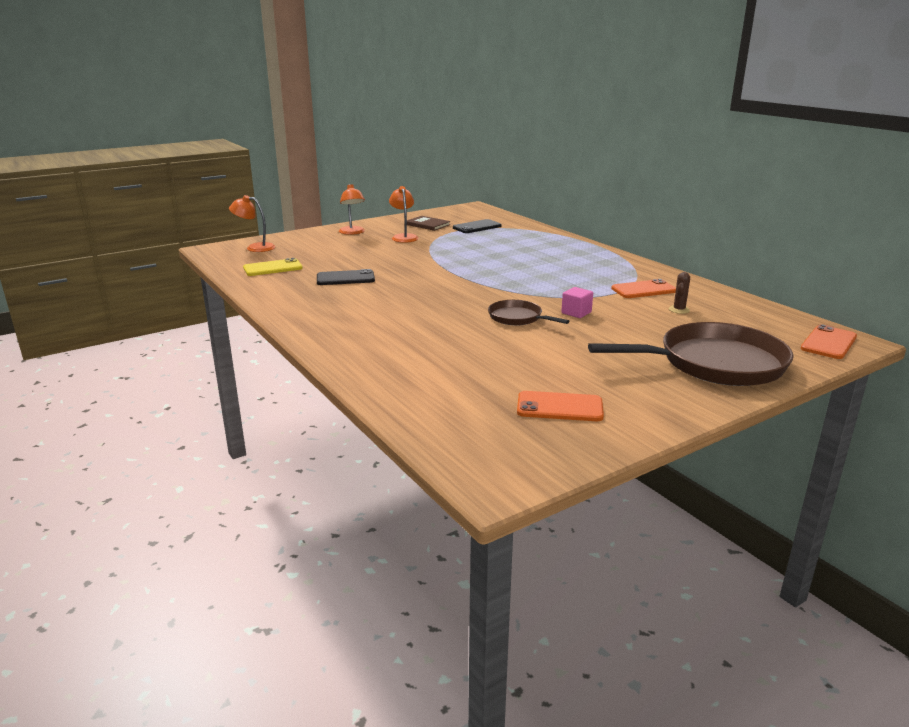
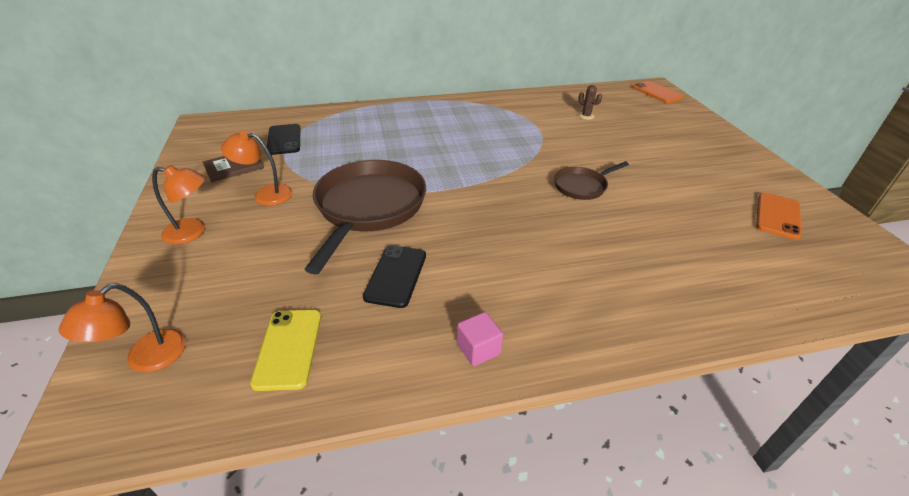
camera: 70 degrees left, 15 degrees up
(576, 313) = (578, 156): pink cube -> pink cube (478, 349)
(643, 290) = (536, 115): orange phone -> none
(714, 364) = (690, 135): brown pan -> brown pan (369, 207)

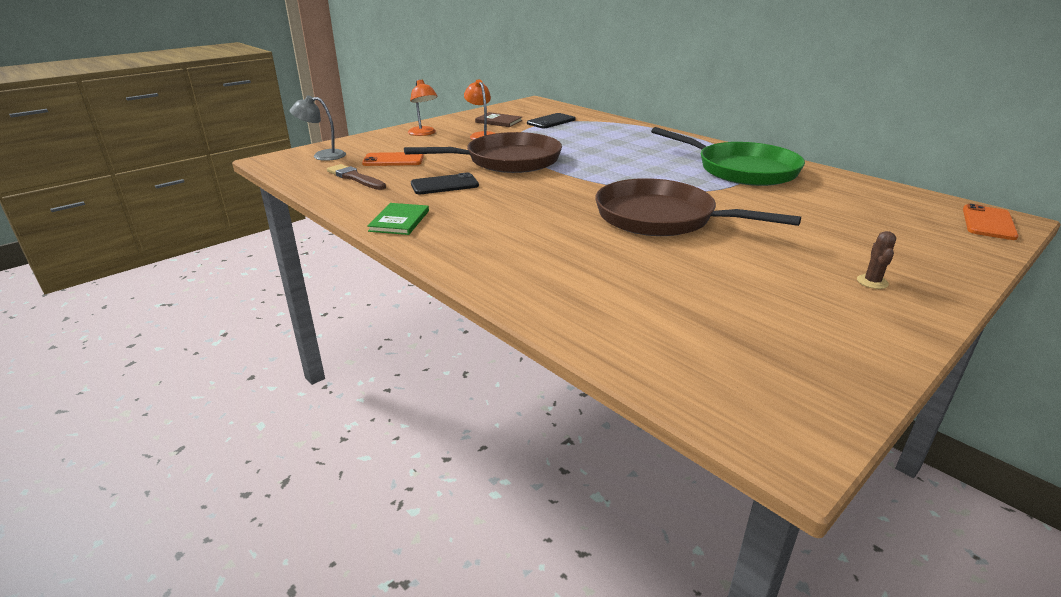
camera: 60 degrees right, 10 degrees down
(146, 359) = (322, 155): orange lamp -> grey lamp
(288, 348) = (355, 178): yellow phone -> brown brush
(478, 349) = (399, 221): pink cube -> green book
(513, 115) = (741, 170): none -> green pan
(582, 186) = (661, 218): brown pan -> brown pan, size x1.98
(586, 116) = (817, 197): brown cactus -> brown cactus (872, 282)
(777, 216) = (786, 325): orange phone -> orange phone (393, 160)

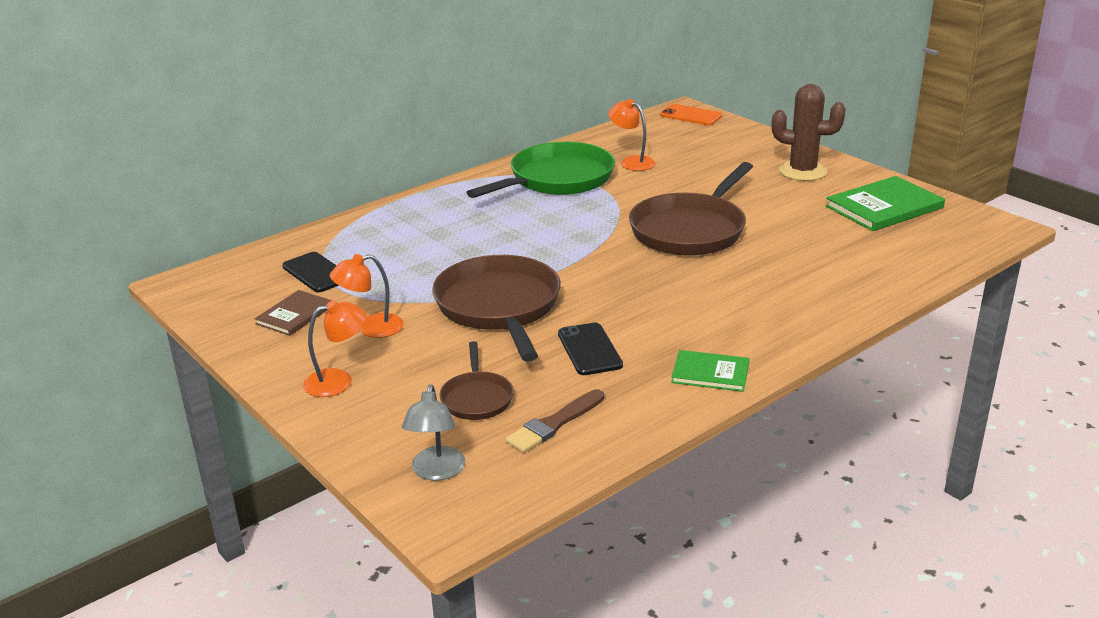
camera: 85 degrees left, 0 degrees up
(393, 160) = (477, 398): orange phone -> brown pan
(794, 333) = (884, 207): none -> green book
(810, 195) = (631, 162): none -> orange lamp
(872, 282) = (802, 171): brown cactus -> brown cactus, size x2.27

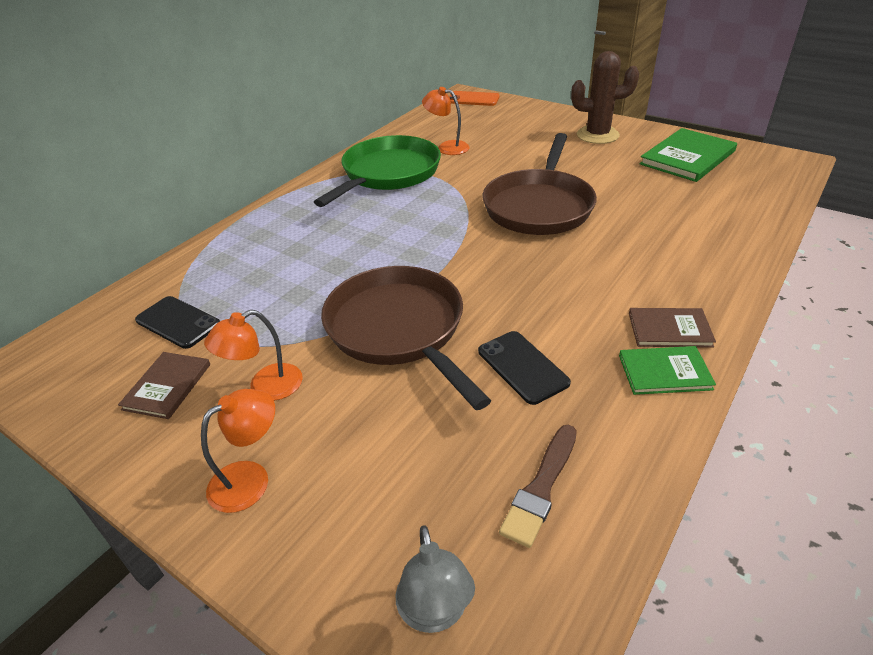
camera: 15 degrees left, 10 degrees up
(477, 398) = (431, 467): brown pan -> none
(740, 345) = (669, 329): none -> brown book

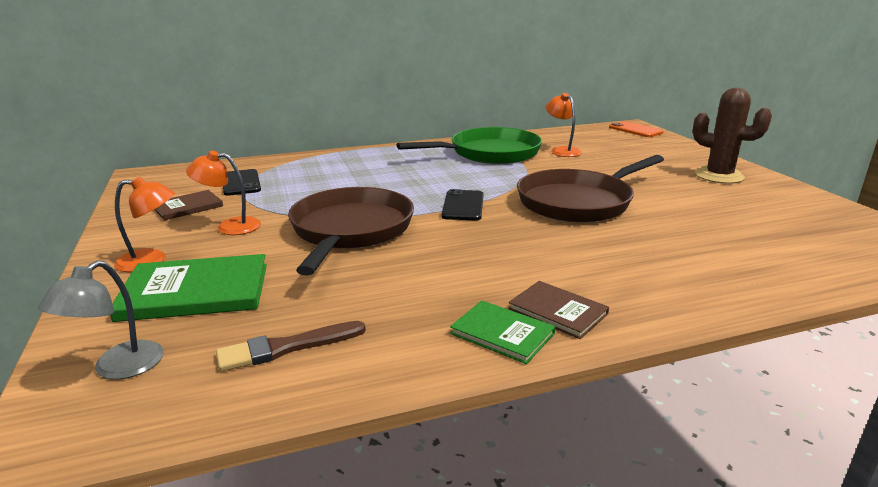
camera: 35 degrees right, 15 degrees down
(522, 367) = (395, 282): black phone -> black phone (463, 206)
(688, 157) = (797, 214): green book -> green book (195, 291)

